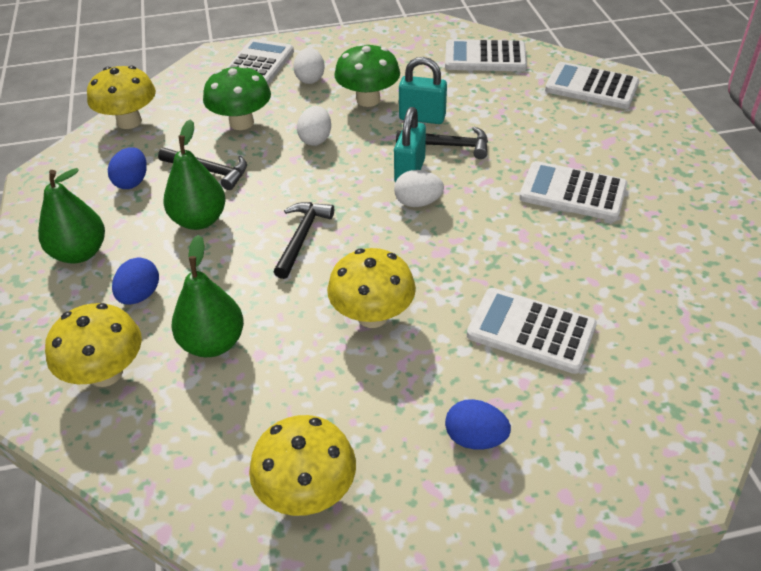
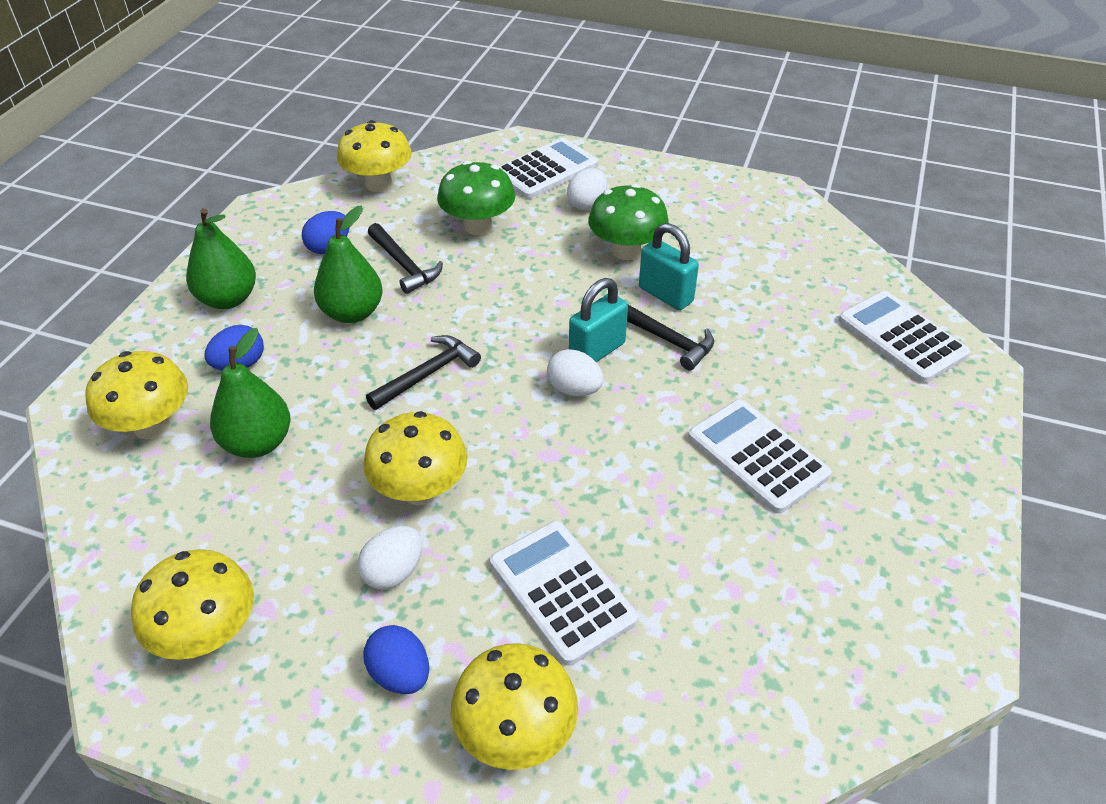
camera: 30 degrees right, 0 degrees up
(315, 139) = (533, 273): white egg -> white egg (393, 572)
(485, 57) = (803, 251): white calculator -> none
(584, 431) = (516, 733): none -> yellow mushroom

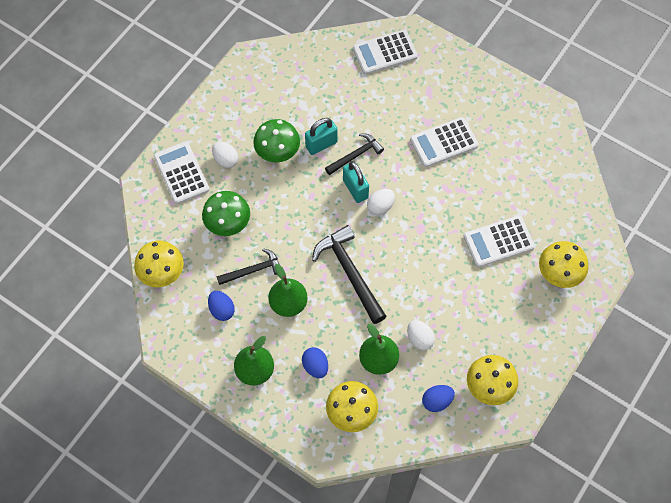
camera: 75 degrees left, 20 degrees up
(393, 572) = (473, 307): white egg -> white egg (419, 339)
(400, 674) = (525, 311): blue egg -> blue egg (437, 401)
(420, 490) = (428, 288): yellow mushroom -> none
(428, 374) = (350, 272): black hammer -> black hammer, size x1.62

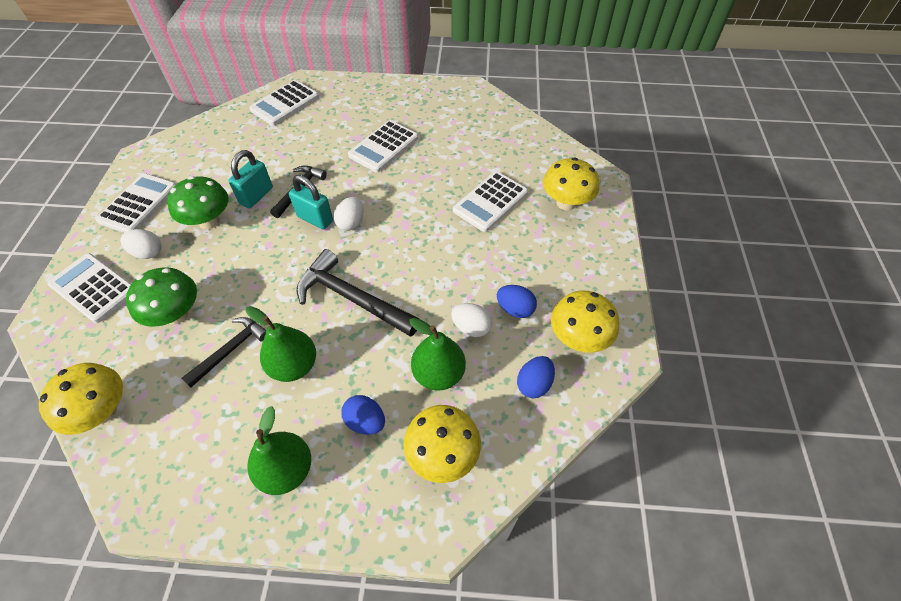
camera: 30 degrees left, 10 degrees down
(222, 310) = (207, 416): blue egg -> blue egg (515, 309)
(233, 109) = (139, 204): none -> white calculator

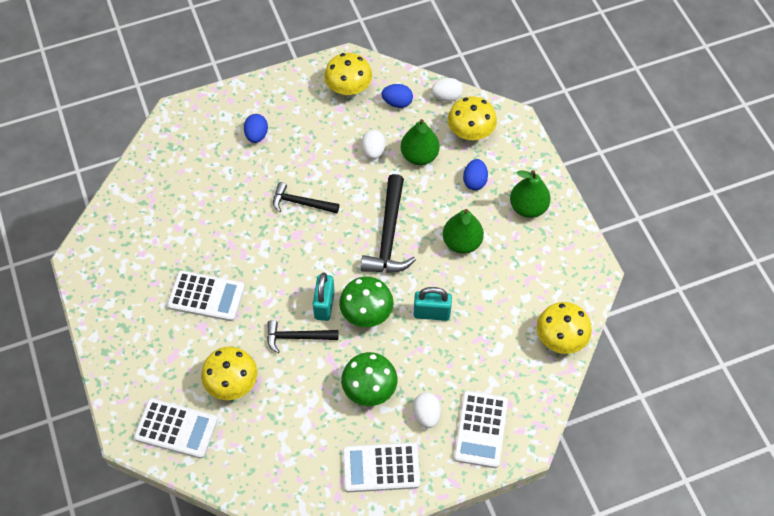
camera: 115 degrees left, 5 degrees up
(176, 314) = (468, 347): green mushroom -> green mushroom (366, 313)
(231, 350) = (473, 289): black hammer -> black hammer (301, 203)
(256, 196) = (321, 369): turquoise padlock -> turquoise padlock (431, 313)
(351, 223) = (315, 274): white egg -> white egg (447, 97)
(490, 202) = (241, 183): white calculator -> none
(515, 309) = (344, 131): blue egg -> blue egg (256, 135)
(566, 203) = (218, 131): yellow mushroom -> yellow mushroom (232, 383)

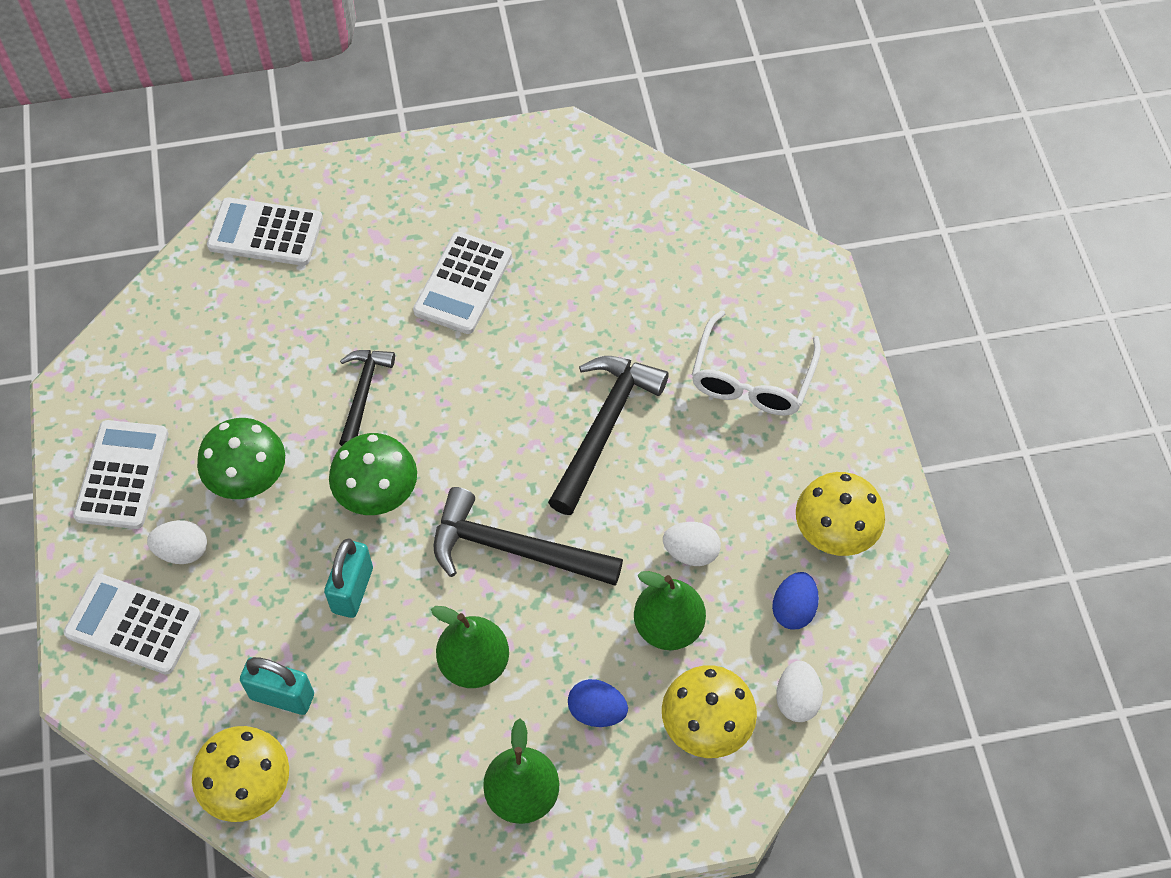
camera: 100 degrees right, 0 degrees up
(176, 428) = (265, 233): white calculator -> white calculator turned 75 degrees clockwise
(232, 383) = (312, 304): yellow mushroom -> none
(256, 135) = (752, 378): blue egg -> white glasses
(301, 203) = (604, 428): black hammer -> black hammer, size x1.62
(324, 305) = (408, 437): turquoise padlock -> turquoise padlock (282, 696)

